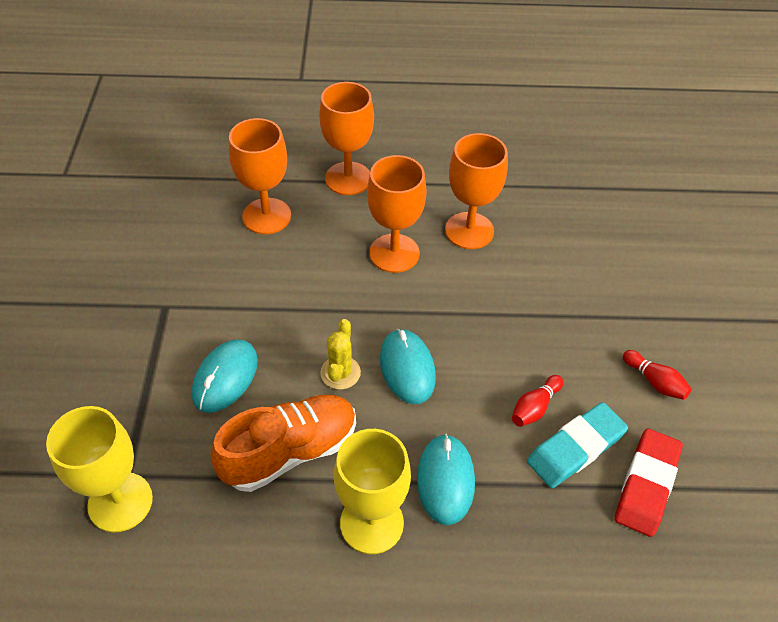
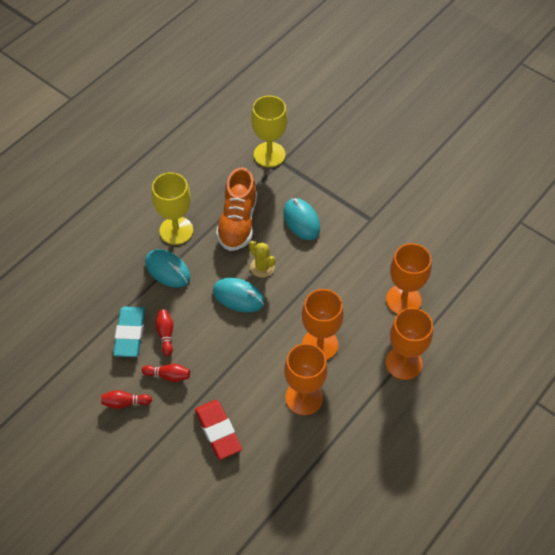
camera: 130 degrees right, 5 degrees up
(578, 364) = (168, 375): none -> red bowling pin
(646, 485) = (86, 347): red eraser -> red eraser (218, 431)

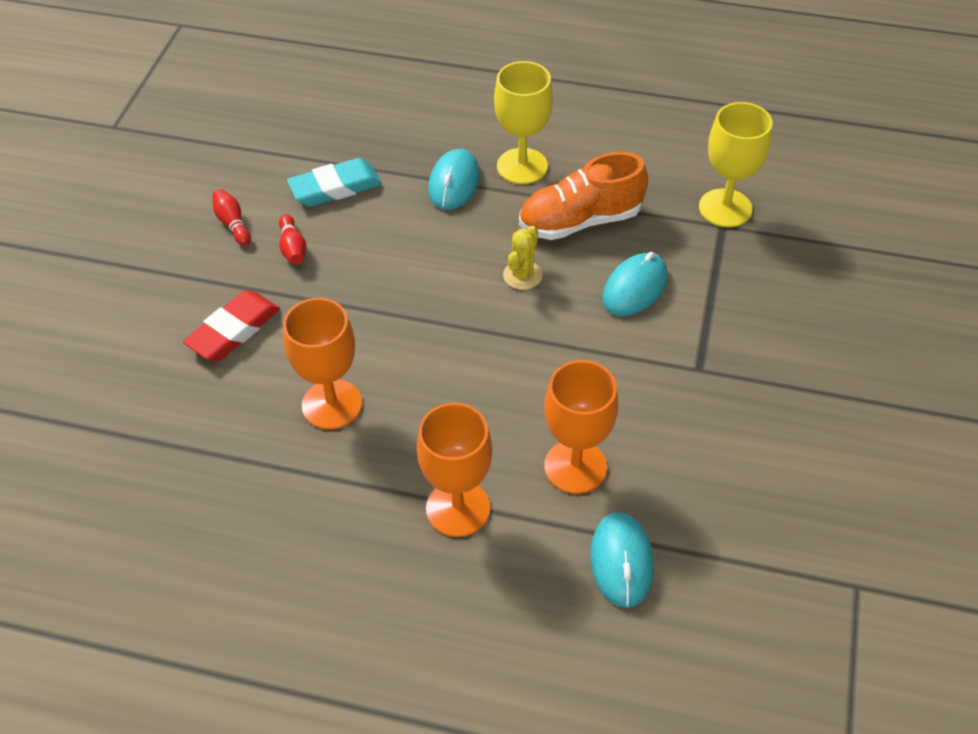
camera: 65 degrees right, 5 degrees down
(165, 334) = (353, 221): red bowling pin -> none
(238, 297) = (457, 269): turquoise mouse -> turquoise mouse (621, 561)
(320, 344) = (431, 390): orange goblet -> none

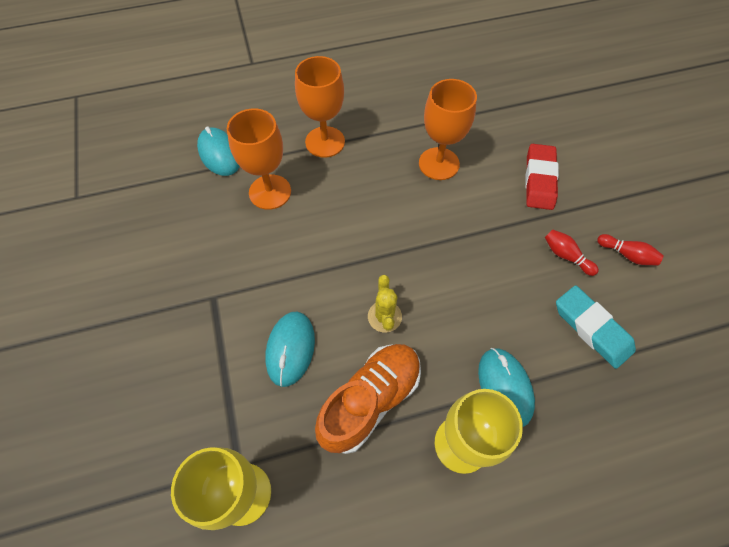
camera: 150 degrees right, 10 degrees up
(335, 188) = (591, 328): turquoise eraser -> turquoise eraser turned 75 degrees counterclockwise

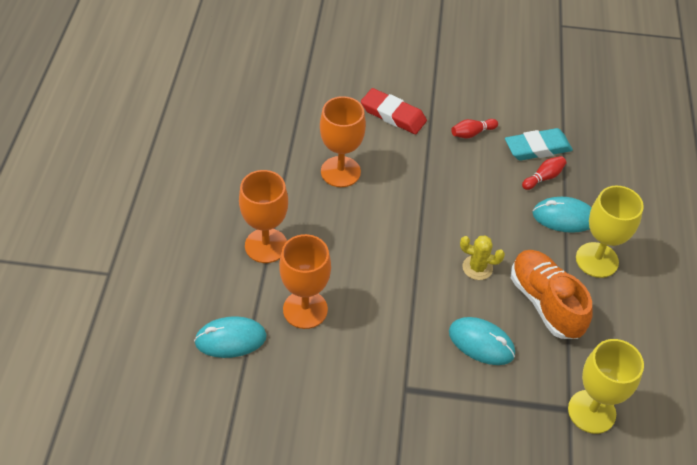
camera: 70 degrees left, 10 degrees down
(627, 255) = (486, 99): red bowling pin -> red bowling pin (543, 178)

